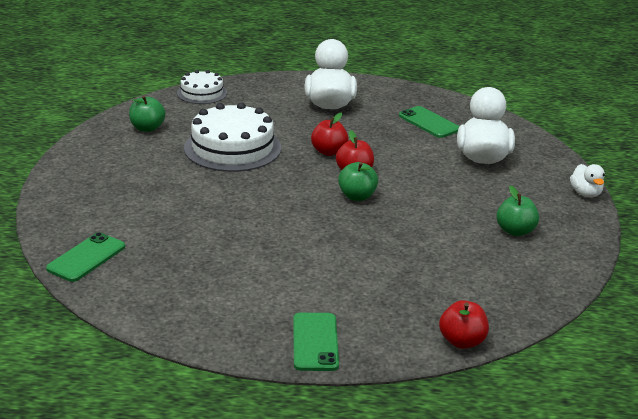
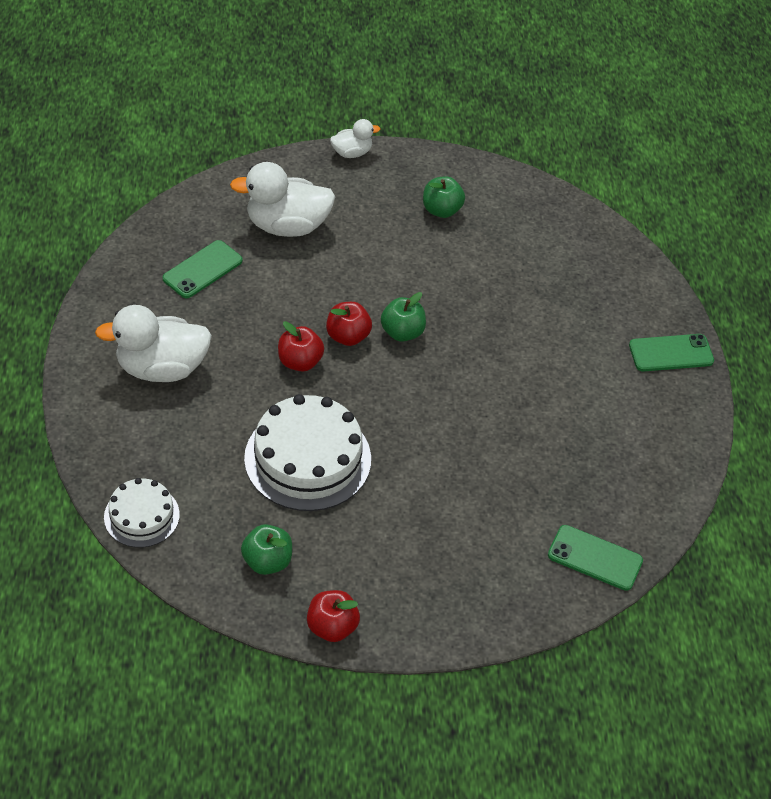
camera: 100 degrees left, 20 degrees up
(462, 341) = (634, 256): red apple -> red apple (332, 627)

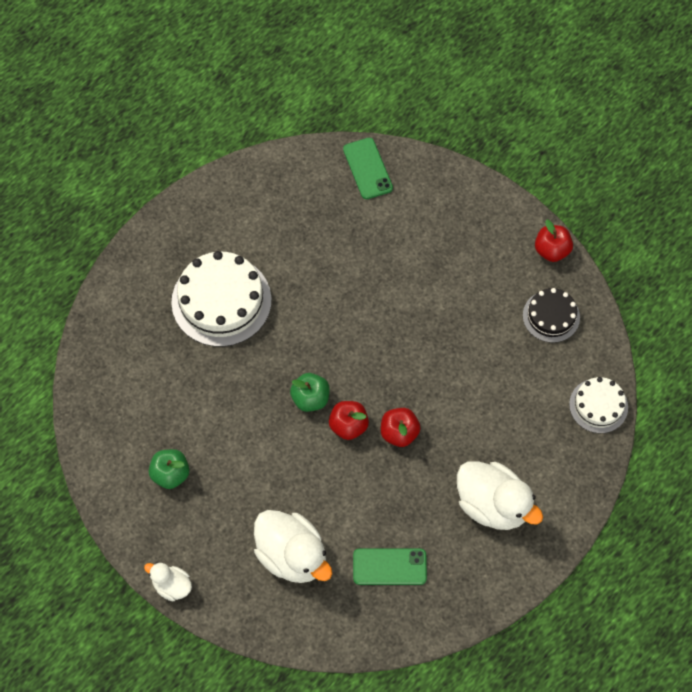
camera: 130 degrees left, 15 degrees up
(267, 561) = (551, 316): green apple -> black cake
(307, 458) = (463, 360): white cake -> white cake (221, 301)
(671, 353) = (164, 242): green phone -> none

